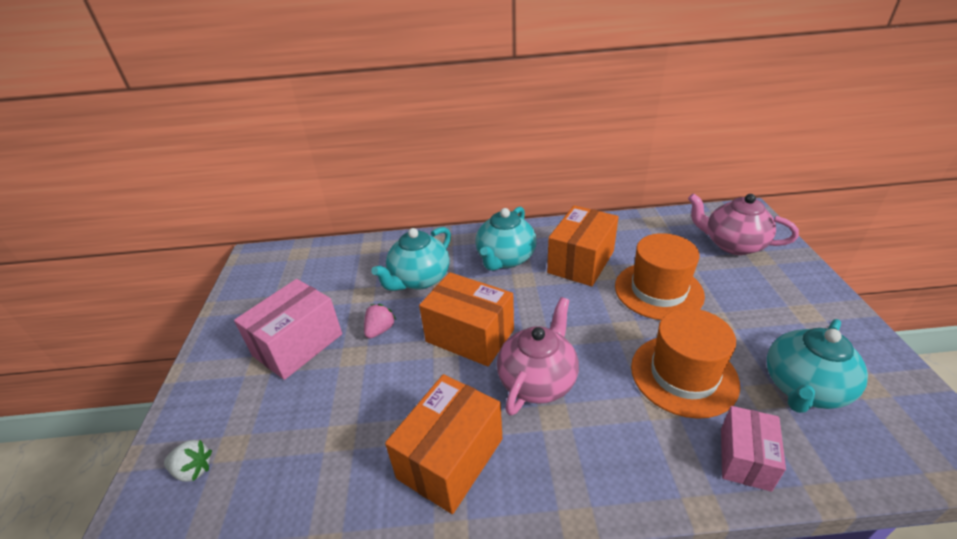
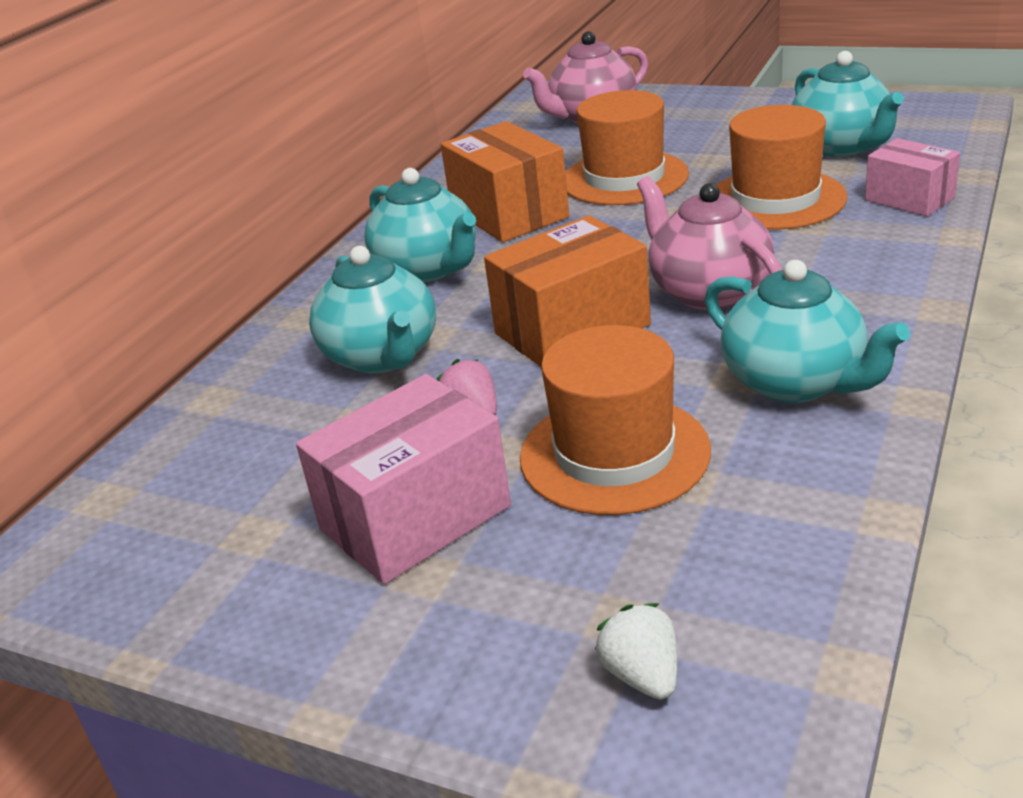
camera: 60 degrees left, 5 degrees down
(193, 470) = (642, 675): white strawberry -> white strawberry turned 60 degrees counterclockwise
(298, 345) = (415, 517): pink box -> pink box turned 75 degrees clockwise
(359, 397) = (614, 454): none -> orange hat
(450, 458) = (795, 382): orange box -> turquoise teapot

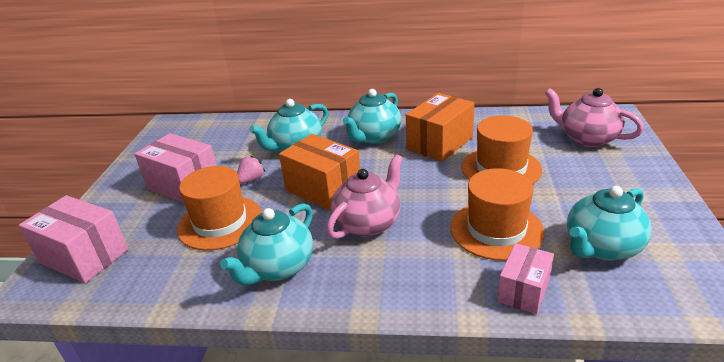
camera: 70 degrees right, 0 degrees up
(642, 675) = (84, 256): white strawberry -> pink box

